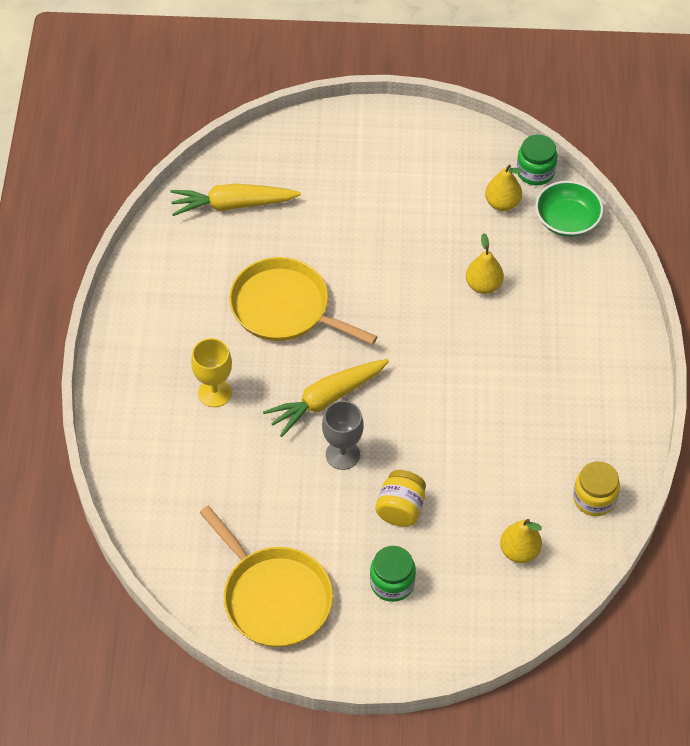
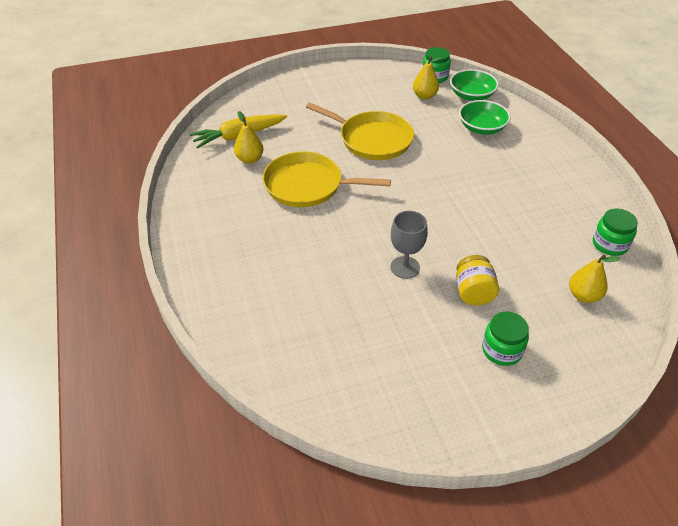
camera: 20 degrees left, 10 degrees down
(214, 393) = (280, 252): yellow goblet -> none
(273, 597) = (409, 394): yellow pan -> yellow pan (372, 139)
(326, 399) = (371, 234): yellow carrot -> none
(483, 285) = (441, 140): yellow pear -> yellow pear (250, 159)
(547, 280) = (482, 128): none -> green bowl
(594, 498) = (609, 244): yellow jar -> green jar

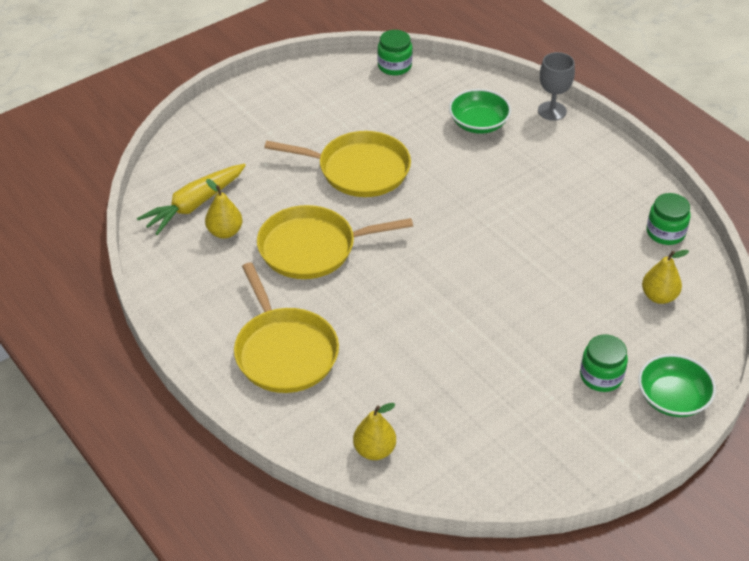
camera: 20 degrees left, 0 degrees up
(244, 255) = (284, 351): none -> yellow pan
(405, 267) = (467, 316): grey goblet -> grey goblet (552, 111)
(424, 96) = (394, 96): yellow pear -> yellow pear (374, 450)
(471, 95) = (449, 82): green bowl -> green bowl (672, 398)
(473, 292) = (549, 324): yellow jar -> none

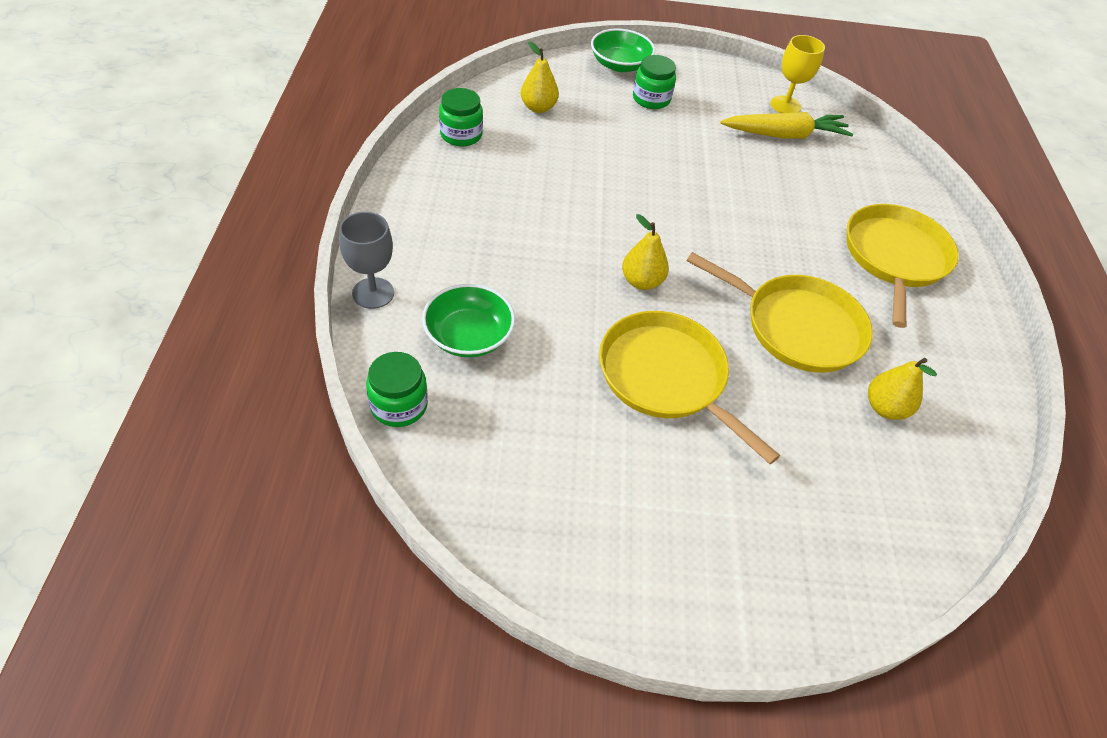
camera: 145 degrees left, 5 degrees up
(194, 205) = (904, 469): yellow carrot -> yellow carrot (784, 135)
(374, 450) = (867, 159): yellow pear -> yellow pear (641, 281)
(394, 66) = (457, 499): green jar -> green jar (399, 405)
(496, 466) = (785, 105): none -> yellow goblet

